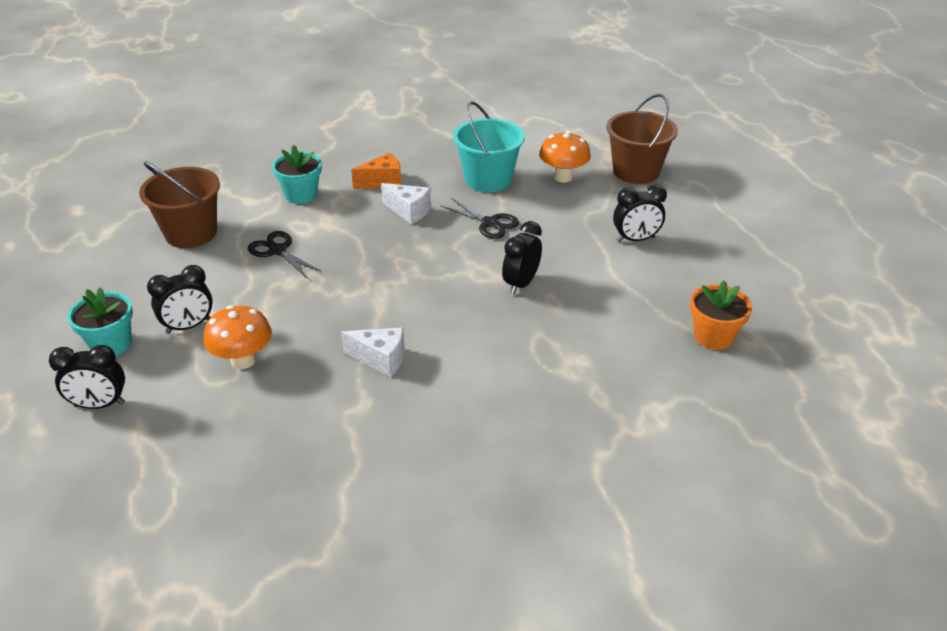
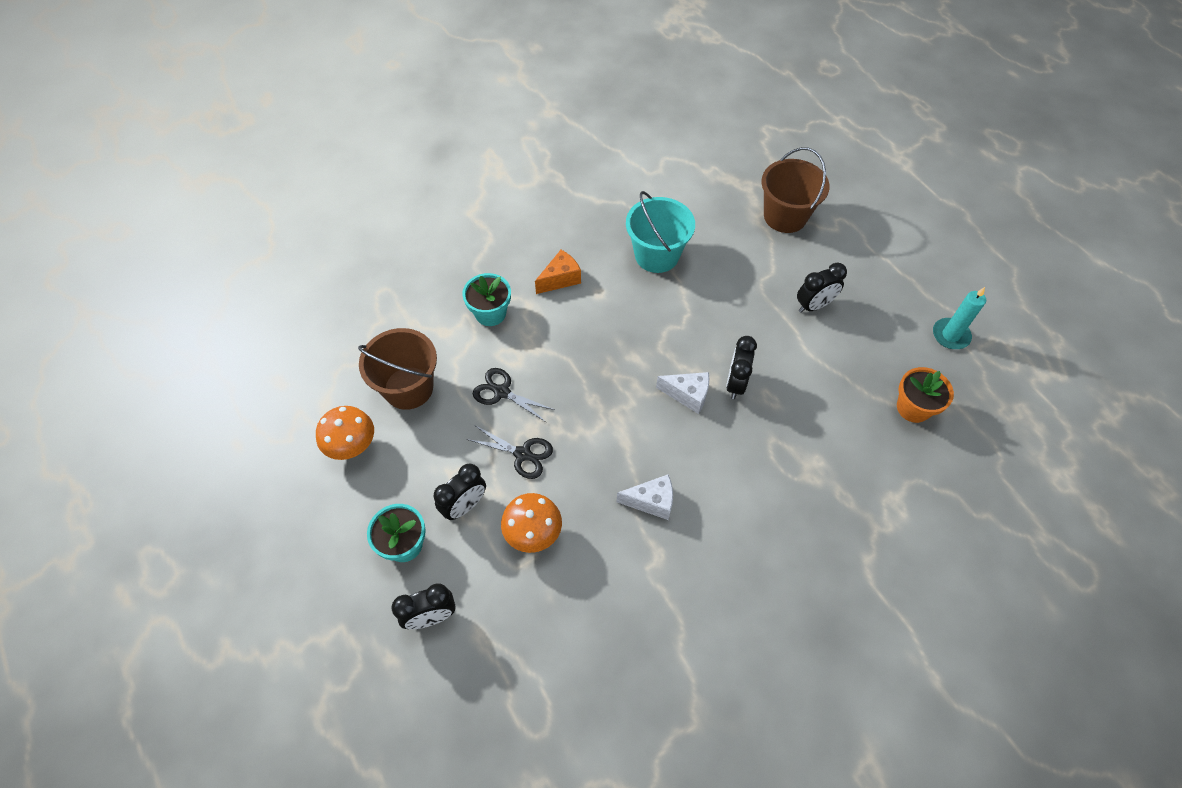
camera: 15 degrees left, 20 degrees up
(409, 211) = (601, 313): white cheese -> white cheese (688, 395)
(489, 223) = (680, 313): black scissors -> black scissors (523, 454)
(563, 177) = (723, 237): orange mushroom -> orange mushroom (352, 446)
(782, 286) = (950, 335): none -> turquoise candle

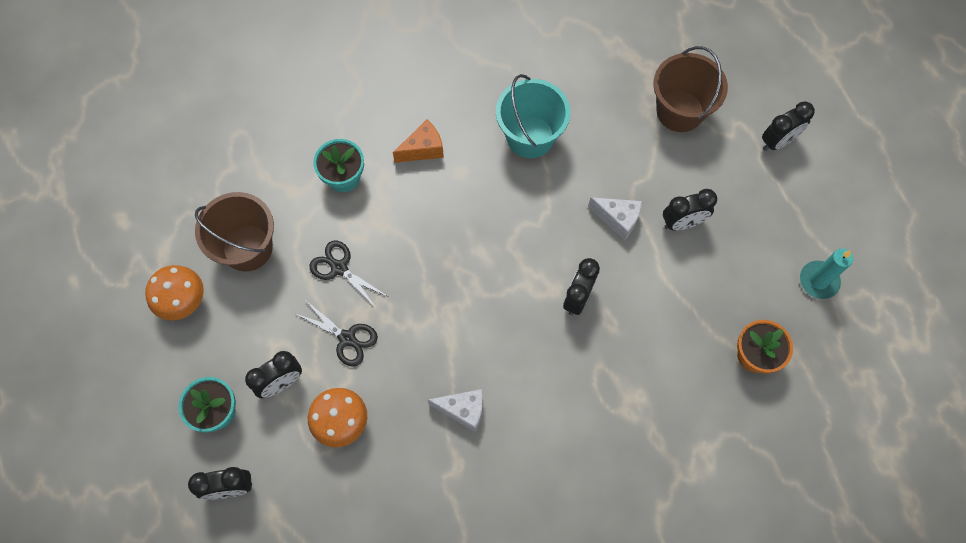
camera: 10 degrees right, 10 degrees up
(688, 395) = (525, 302): white cheese -> white cheese (618, 219)
(878, 228) = (778, 141): none -> black clock

